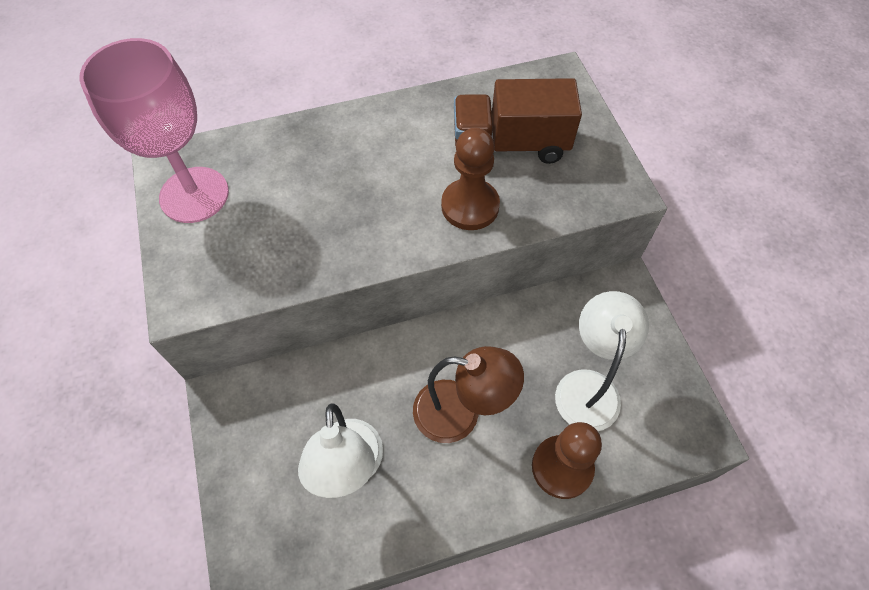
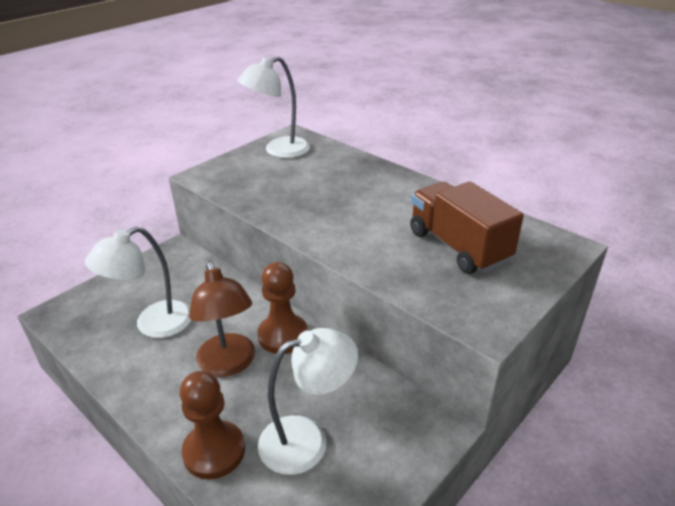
camera: 60 degrees right, 25 degrees down
(194, 195) = (278, 151): pink goblet -> white lamp
(470, 206) = (376, 249): brown pawn -> brown pawn (283, 335)

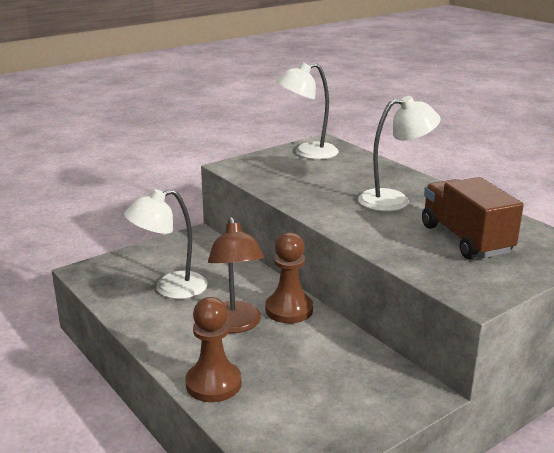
camera: 10 degrees right, 10 degrees down
(307, 440) = (298, 386): white lamp -> white lamp (394, 200)

